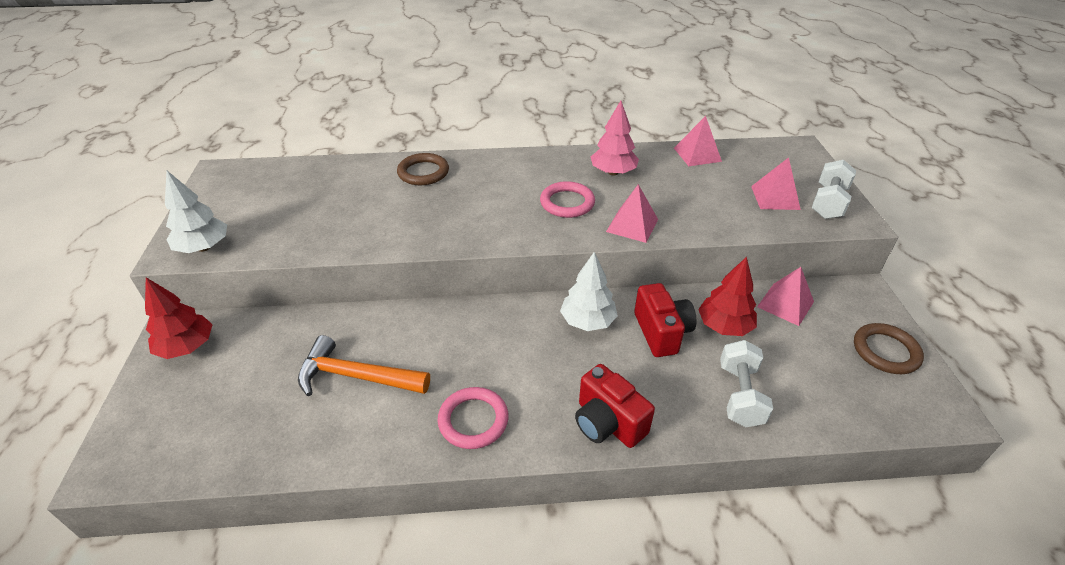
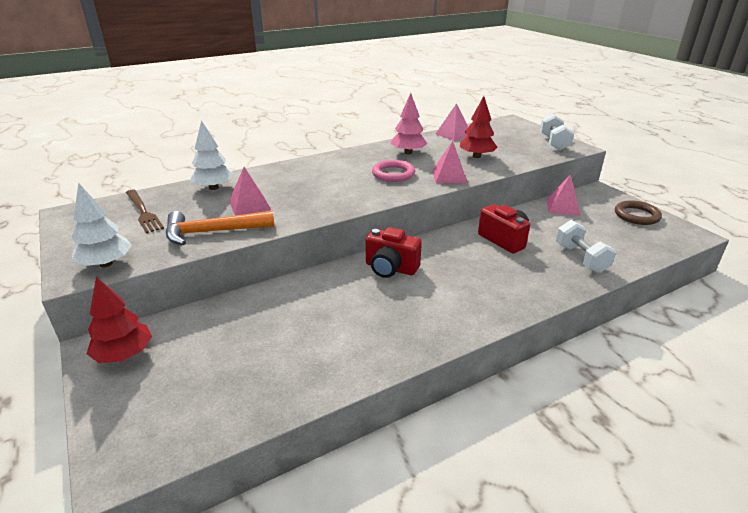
camera: 25 degrees left, 10 degrees down
(278, 189) = (143, 212): none -> brown fork
(356, 376) = (306, 327): orange hammer -> orange hammer (212, 232)
(423, 172) = (265, 178): brown ring -> none
(473, 420) = (424, 324): pink ring -> none
(587, 321) = (451, 247): white tree -> white tree (213, 188)
(607, 423) = (516, 297): red camera -> red camera (390, 268)
(724, 326) = (539, 227): red tree -> red tree (476, 156)
(775, 197) = (522, 146): pink pyramid -> pink pyramid (249, 205)

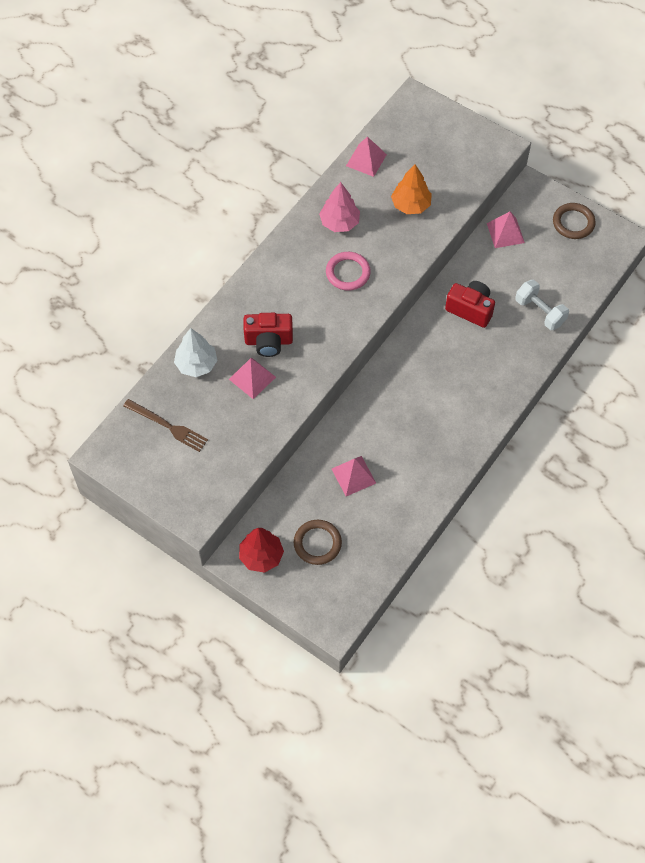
camera: 25 degrees left, 30 degrees up
(106, 264) = (205, 498): white tree -> none
(194, 365) = (317, 543): none -> brown ring
(212, 232) = (253, 428): orange hammer -> none
(390, 268) = (394, 387): red camera -> red camera (268, 341)
(449, 176) = (402, 257): pink pyramid -> pink pyramid (353, 475)
(476, 156) = (411, 205): red tree -> orange tree
(554, 143) = (476, 143): white dumbbell -> none

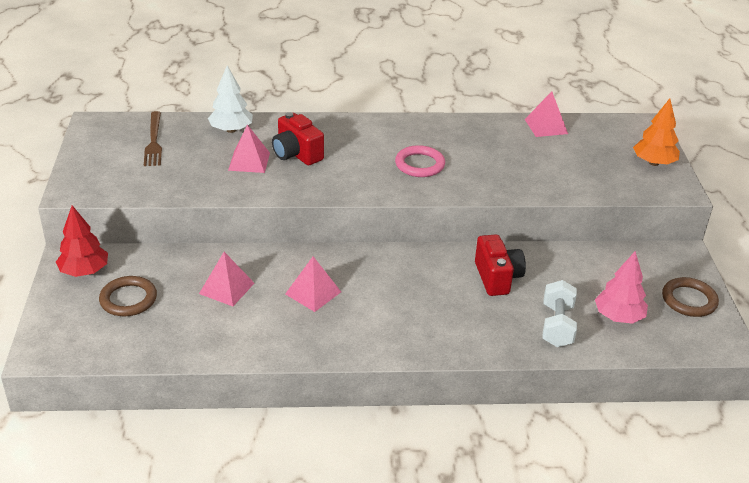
camera: 50 degrees right, 25 degrees down
(339, 222) = (464, 139): pink tree -> pink tree (618, 317)
(411, 205) = (537, 167): orange tree -> orange tree (653, 163)
(505, 233) = (610, 261): pink pyramid -> pink pyramid (313, 293)

